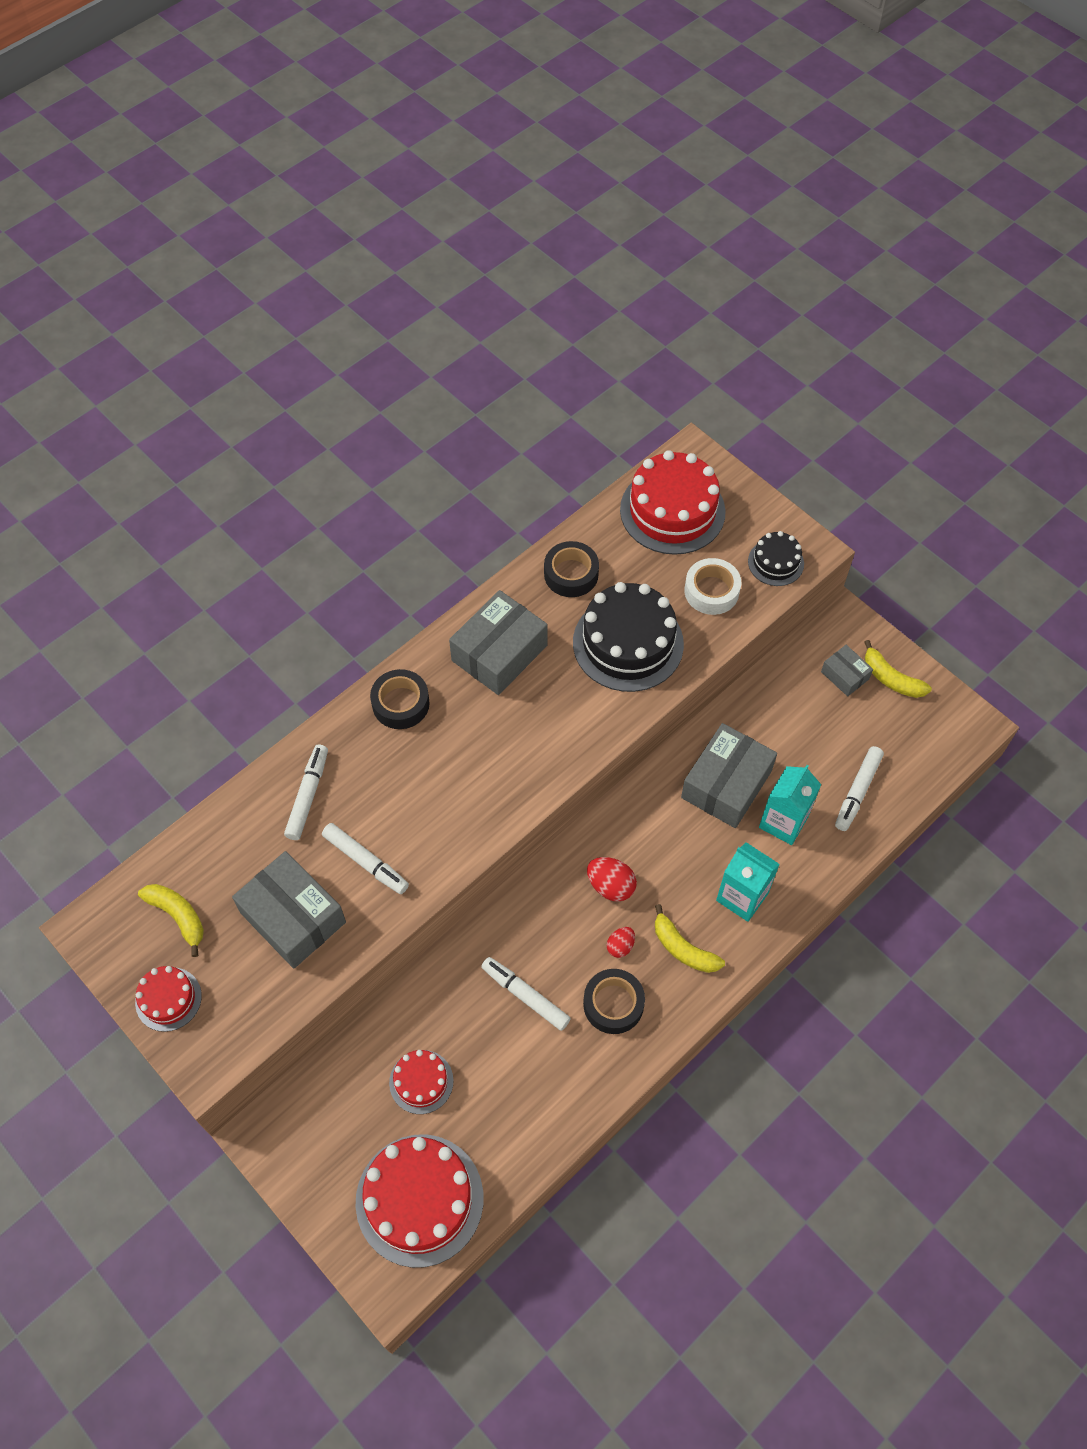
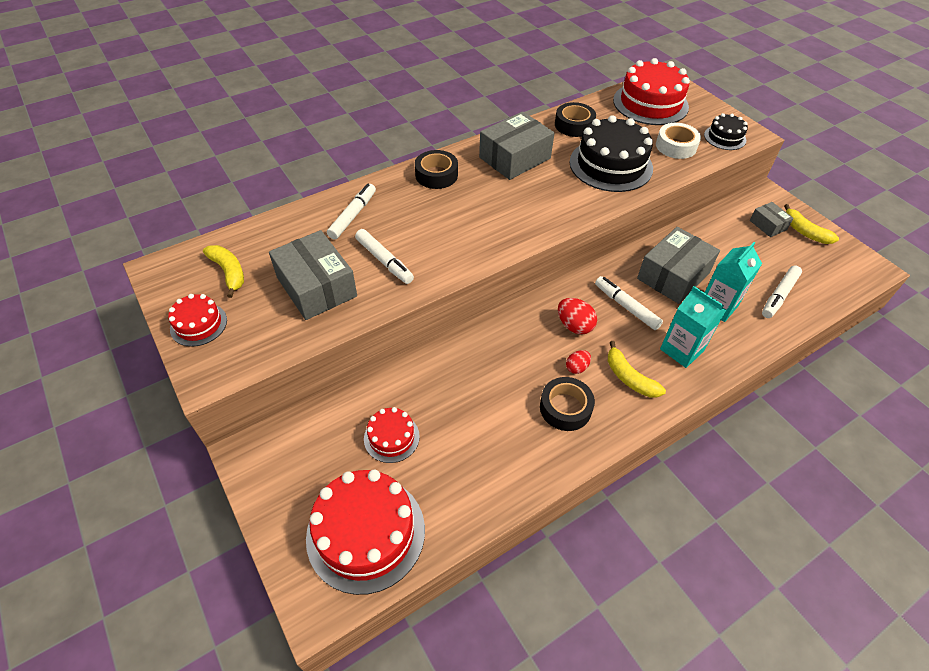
camera: 10 degrees right, 10 degrees down
(525, 996) = (492, 389): white marker -> white marker (626, 307)

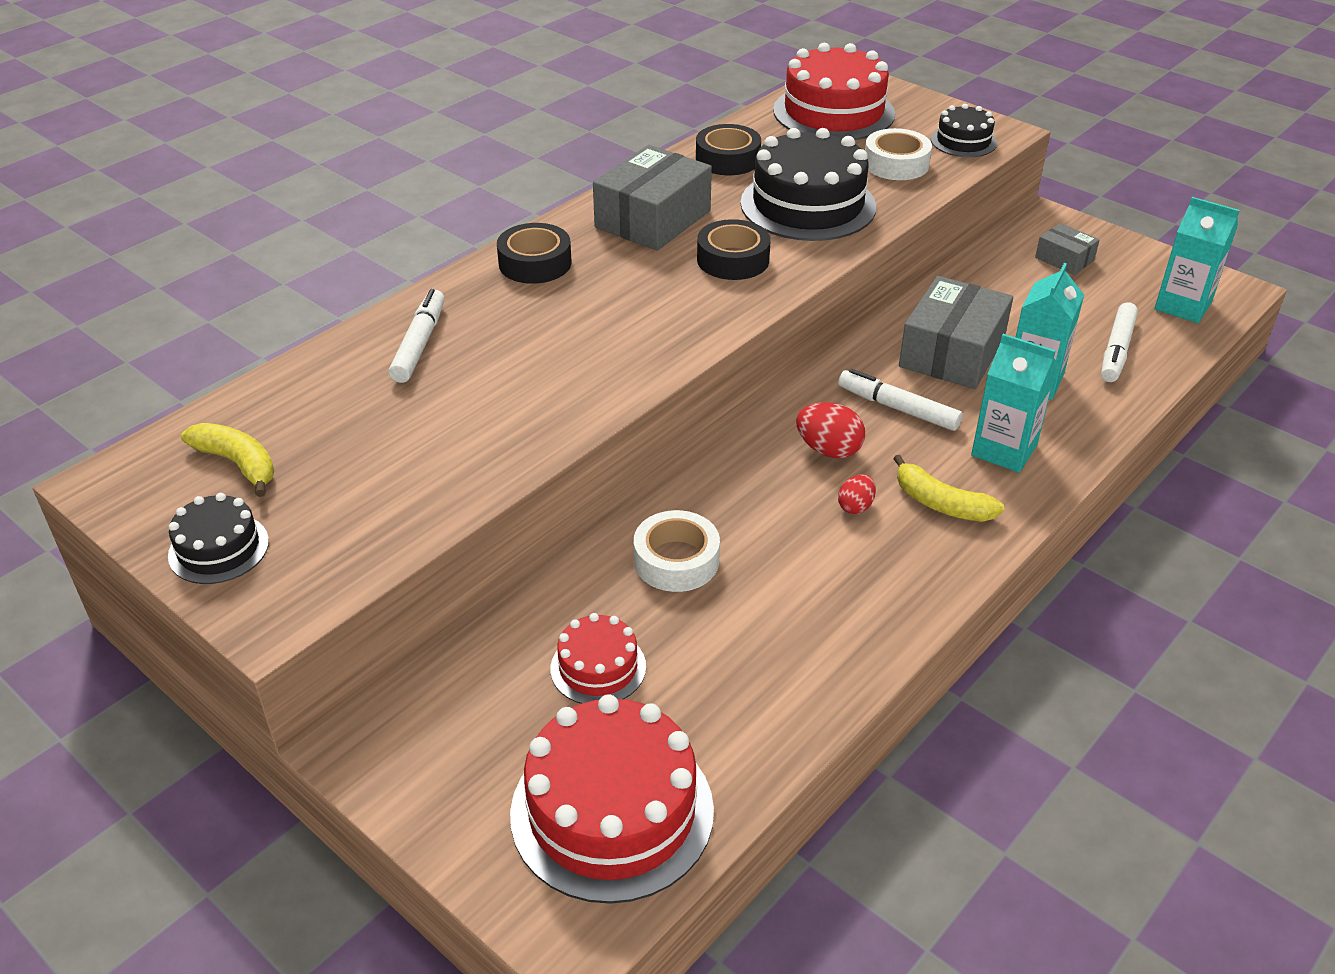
camera: 15 degrees left, 10 degrees down
(198, 324) = (219, 548): red cake -> black cake
(316, 287) = (403, 455): grey box -> none
(384, 261) = (502, 398): white marker -> none
(460, 378) = (676, 560): none -> white tape
(565, 408) = (860, 565): black tape -> black tape (733, 260)
(804, 232) = (1120, 259): yellow banana -> none
(834, 273) = (1183, 306): none -> turquoise carton

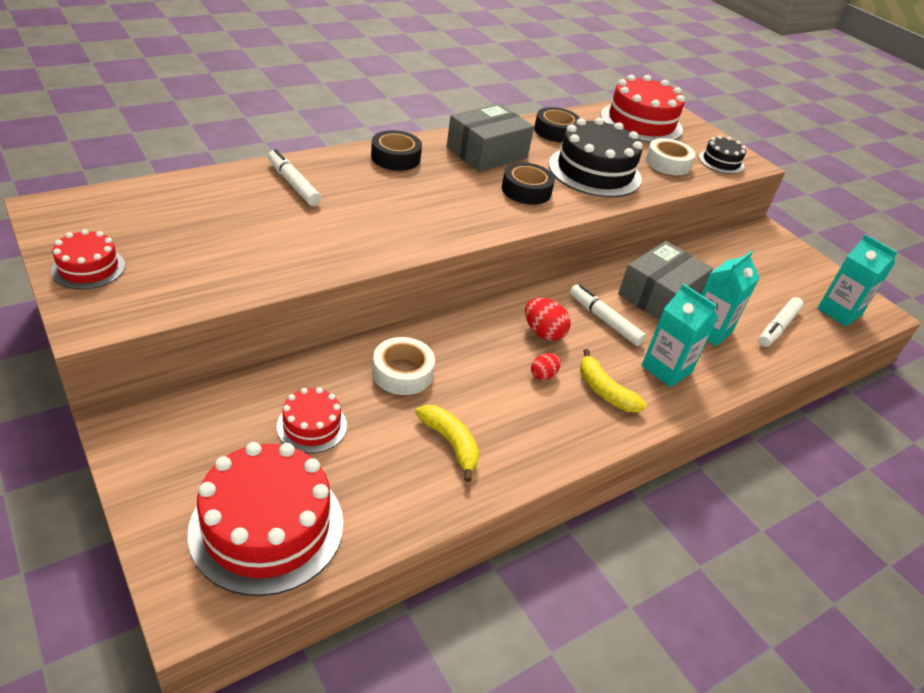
camera: 10 degrees right, 0 degrees up
(219, 548) = (88, 268): black cake -> red cake
(238, 464) = (134, 221): yellow banana -> yellow banana (450, 443)
(419, 344) = (293, 184): white marker -> white marker turned 60 degrees counterclockwise
(1064, 259) = (766, 259): grey box -> none

